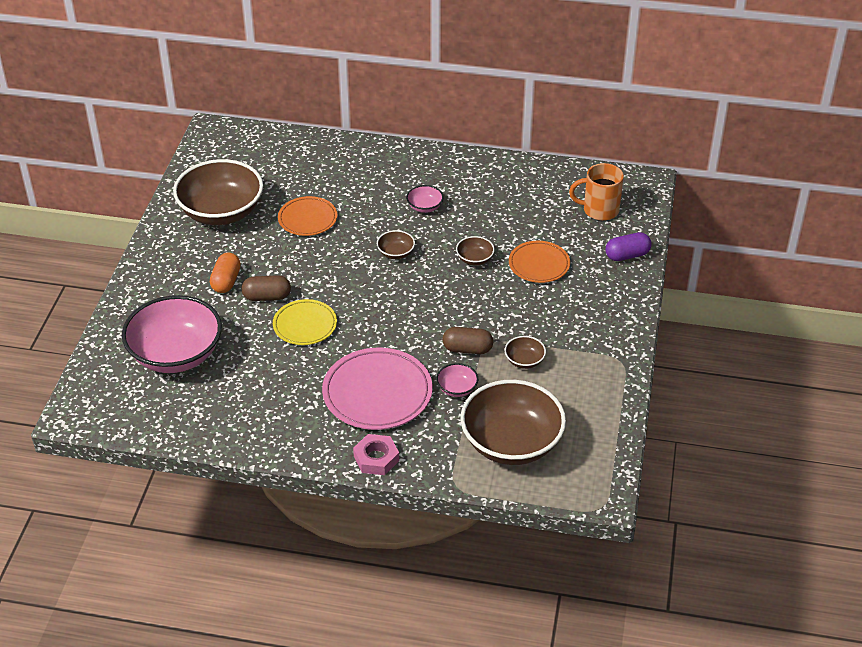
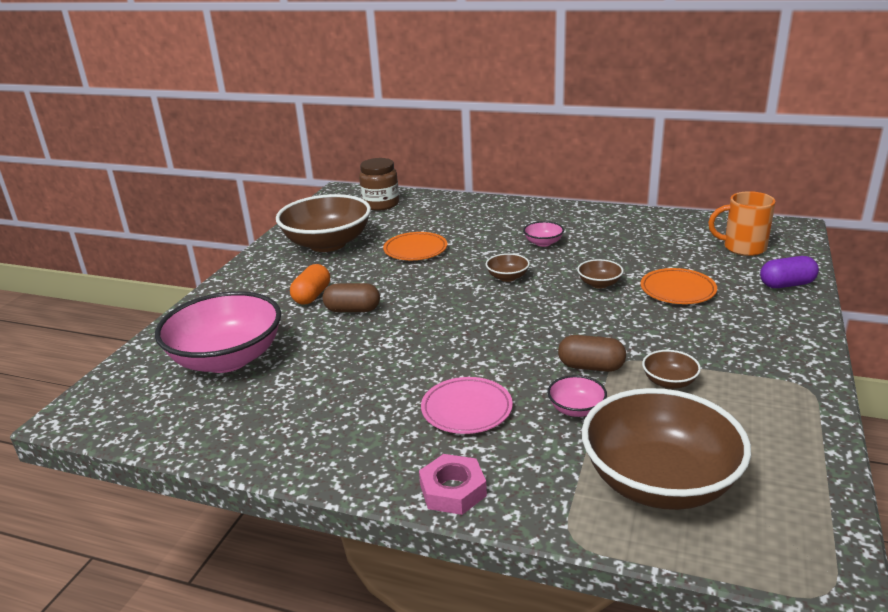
camera: 10 degrees right, 15 degrees down
(260, 151) = (381, 204): none -> brown jar
(305, 325) = (389, 336): yellow plate -> none
(377, 393) = (466, 409): pink plate -> pink plate, size x0.61

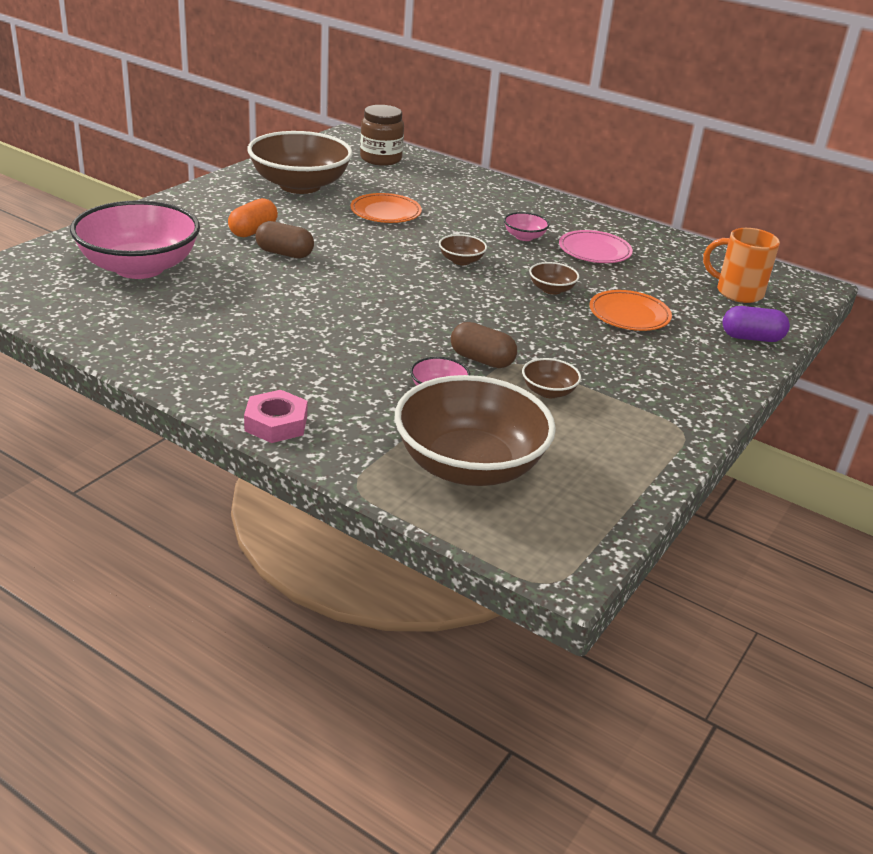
camera: 10 degrees right, 5 degrees up
(466, 409) = (334, 364): pink plate -> pink plate (594, 251)

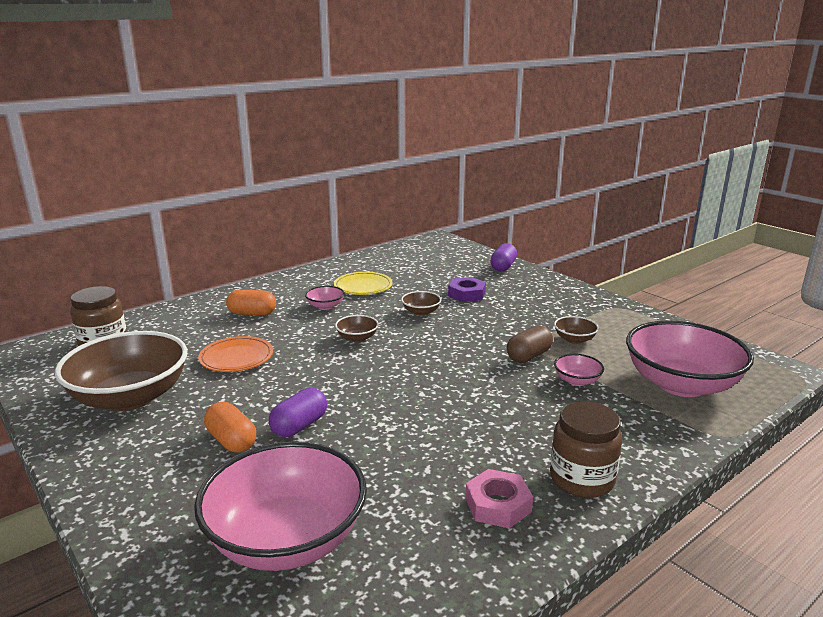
camera: 70 degrees left, 10 degrees down
(244, 388) = (582, 479): none -> brown jar
(276, 423) = (641, 466): pink nut -> pink nut (498, 505)
(284, 253) = (299, 426): brown capsule -> purple capsule
(469, 466) = (681, 384): brown bowl -> pink bowl
(480, 205) = (252, 313): none -> orange capsule
(594, 251) = (363, 287): pink plate -> yellow plate
(629, 315) = (466, 294): orange plate -> purple nut
(737, 292) = (441, 258): orange mug -> none

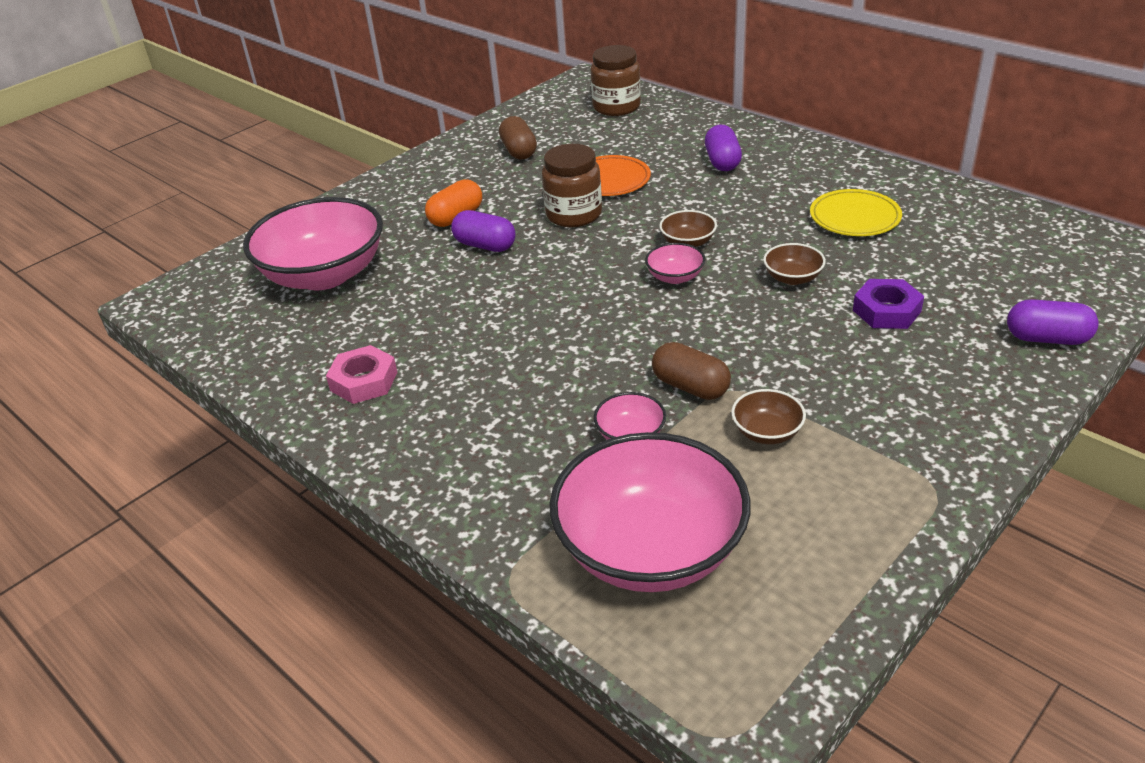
camera: 85 degrees right, 15 degrees up
(130, 397) = (519, 151): brown bowl -> brown capsule
(252, 313) = (722, 162): orange capsule -> purple capsule
(325, 306) = (769, 203): pink bowl -> pink bowl (675, 277)
(582, 479) = (405, 438): brown jar -> brown jar (574, 214)

